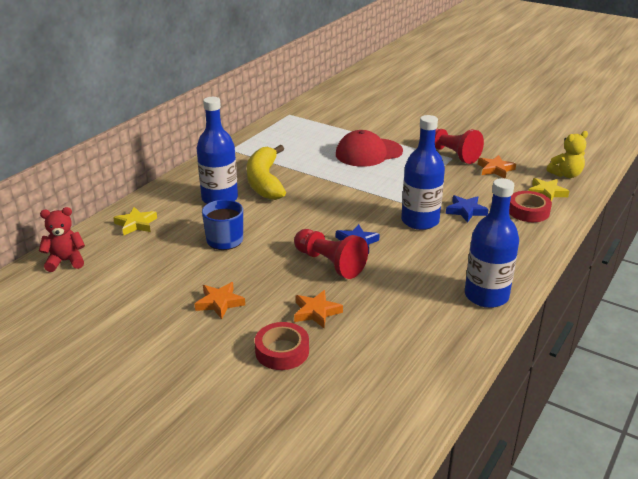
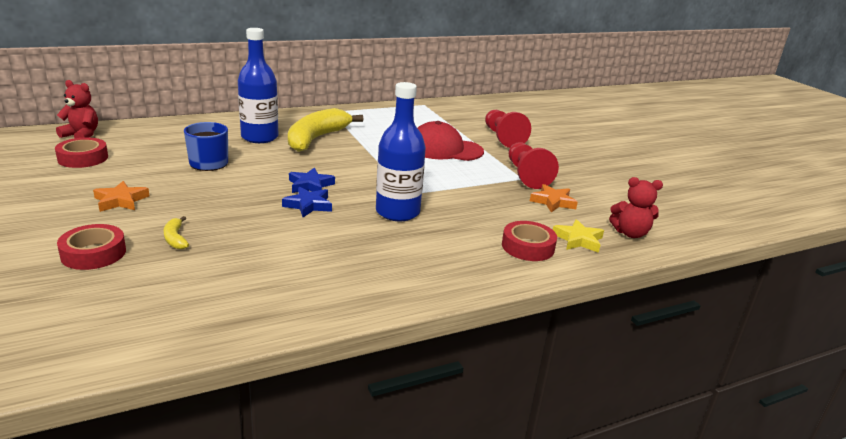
camera: 30 degrees right, 5 degrees down
(113, 282) = (83, 158): none -> red tape
(136, 224) = (170, 131): yellow star -> none
(316, 312) = (175, 239): orange star -> yellow banana
(329, 263) = (256, 210): red pawn -> red pawn (502, 138)
(466, 211) = (459, 222): blue star -> blue star (310, 185)
(486, 296) = (348, 296): blue bottle -> none
(566, 175) = (630, 233): yellow teddy bear -> red teddy bear

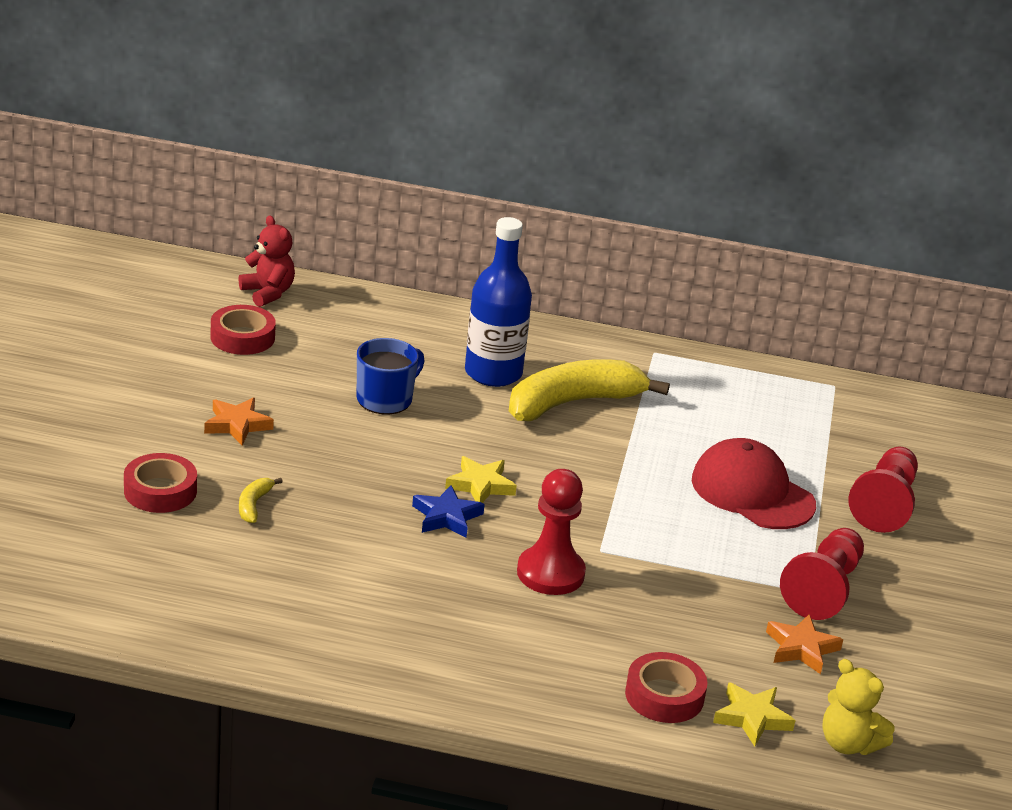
camera: 35 degrees right, 5 degrees up
(310, 185) = (480, 485): blue star -> yellow star
(397, 212) = (550, 573): blue bottle -> red pawn
(630, 233) = (848, 744): red teddy bear -> yellow teddy bear

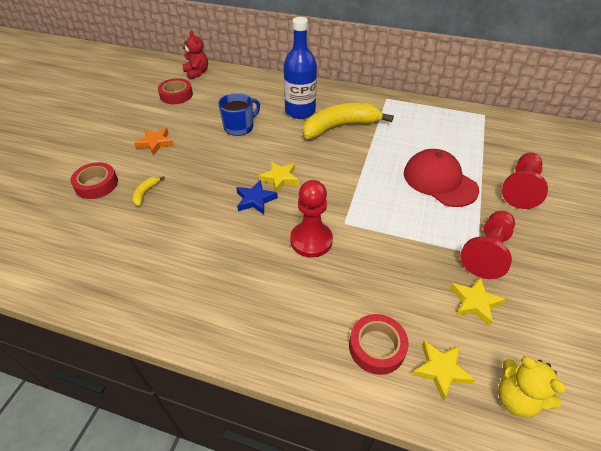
camera: 10 degrees right, 15 degrees up
(801, 648) = (474, 302): orange star -> yellow star

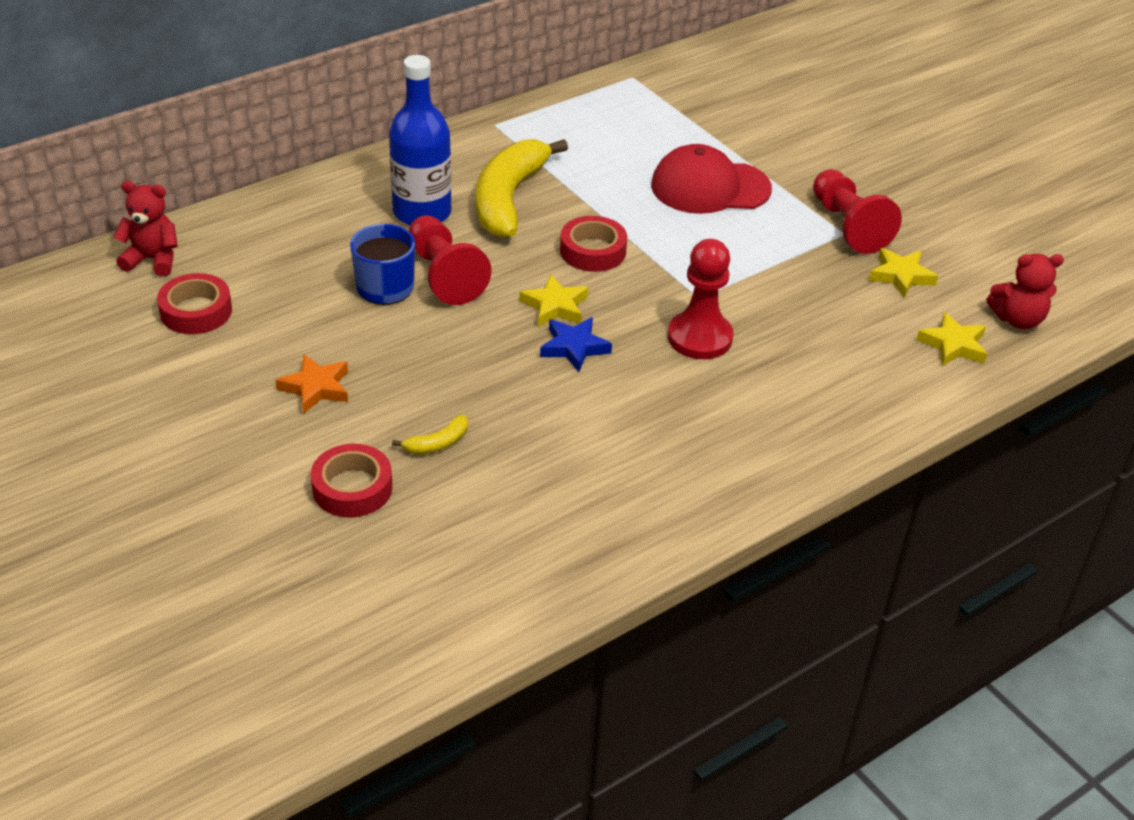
camera: 55 degrees left, 5 degrees down
(145, 193) = (437, 443): yellow banana -> yellow banana turned 90 degrees counterclockwise
(377, 347) = (892, 370): red tape -> red tape (593, 251)
(516, 398) = (1017, 319): yellow teddy bear -> red teddy bear
(520, 188) = (786, 142): red pawn -> red pawn (444, 275)

